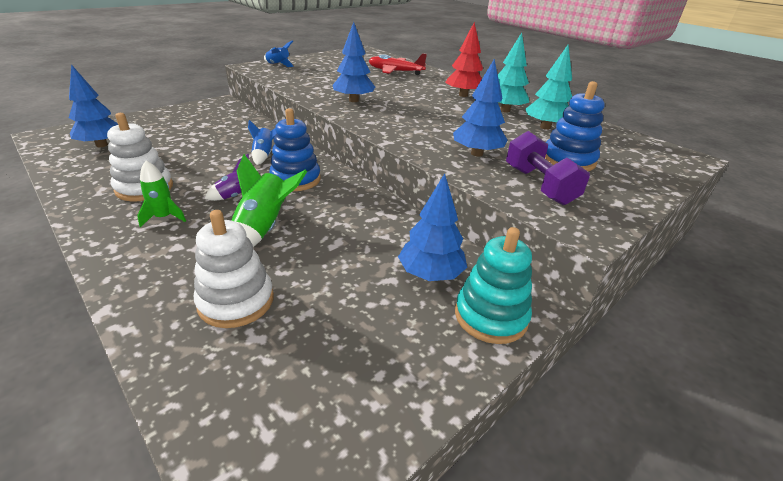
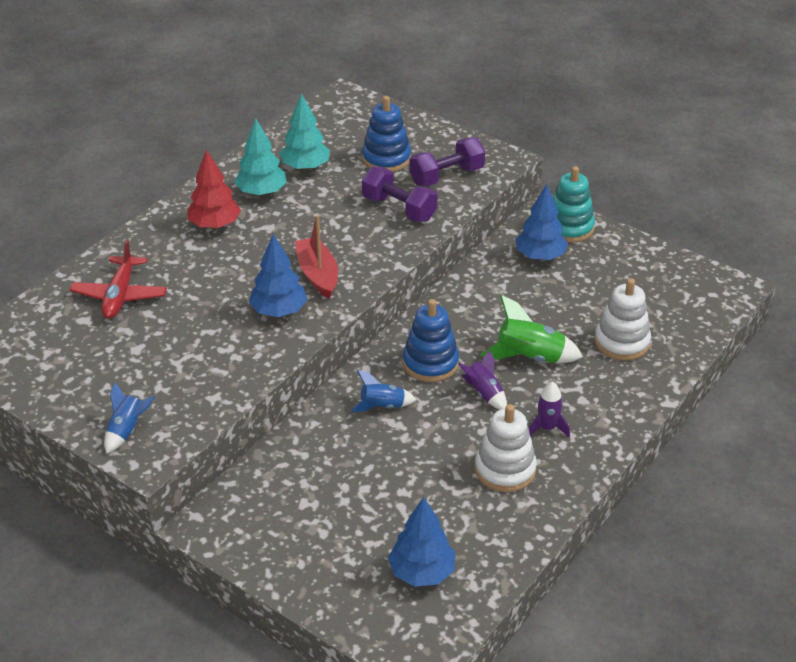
camera: 100 degrees left, 5 degrees up
(164, 217) = (547, 428): green rocket -> purple rocket
(389, 114) = (317, 275): none -> red boat
(476, 153) = (399, 209): blue tree -> purple dumbbell

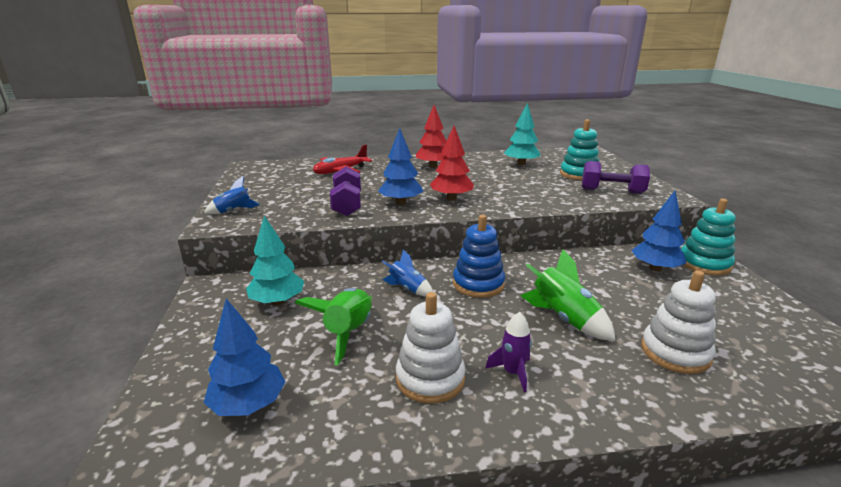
camera: 45 degrees right, 15 degrees down
(261, 192) = (479, 164): turquoise tree -> turquoise tree (278, 301)
(317, 275) = (451, 198): red boat -> red tree
(386, 159) = (579, 174): blue stacking toy -> turquoise stacking toy
(399, 209) = (553, 192): purple dumbbell -> purple dumbbell (347, 205)
(400, 478) = (348, 333): none -> green rocket
(484, 393) = (491, 320): purple rocket -> none

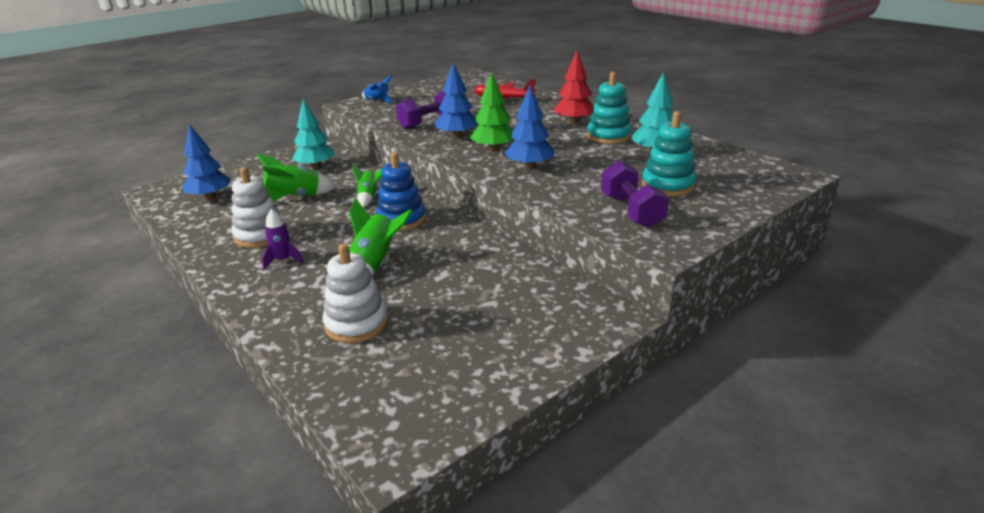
camera: 60 degrees right, 5 degrees up
(407, 289) = (369, 197): blue rocket -> green rocket
(451, 198) = (493, 149): red tree -> green tree
(655, 268) = (527, 296): blue tree -> blue tree (529, 167)
(704, 264) = (578, 327): turquoise stacking toy -> turquoise stacking toy (608, 136)

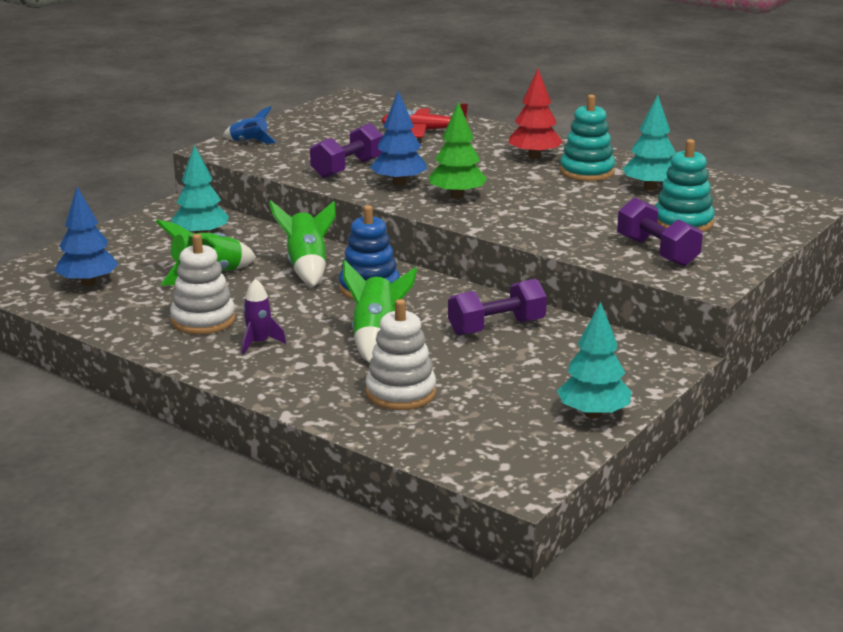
camera: 15 degrees left, 5 degrees down
(369, 197) = (307, 267): green rocket -> green rocket, size x1.58
(478, 265) = (496, 327): none -> purple dumbbell
(512, 371) = (593, 414): none -> turquoise tree
(529, 167) = (515, 213): blue tree -> none

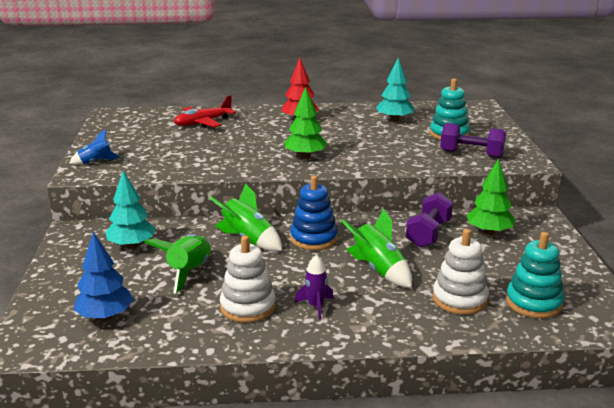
camera: 40 degrees left, 0 degrees up
(348, 168) = (202, 160): purple dumbbell -> none
(399, 183) = (254, 159): blue tree -> none
(569, 351) = (489, 232): none -> green tree
(587, 172) = (345, 120): turquoise stacking toy -> turquoise stacking toy (533, 303)
(593, 414) = (569, 264): turquoise tree -> none

